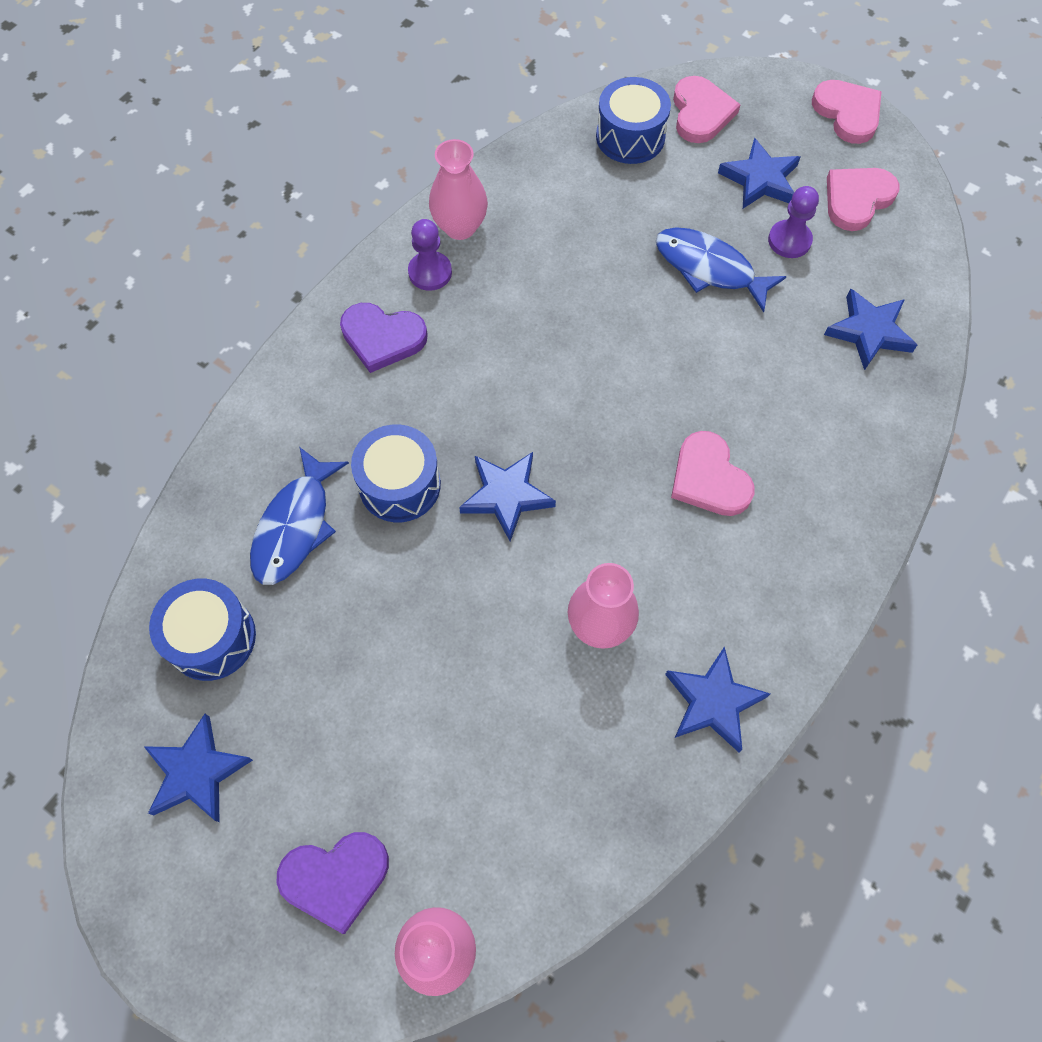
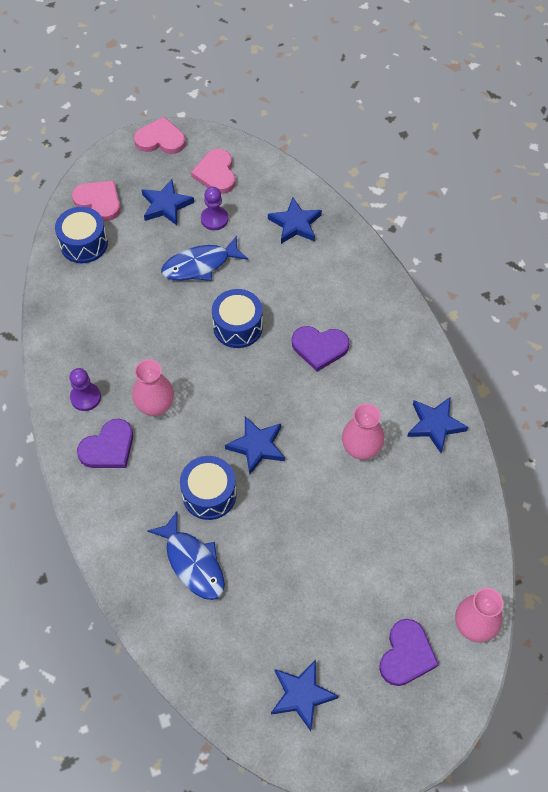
camera: 55 degrees left, 5 degrees down
(212, 638) = (228, 645): blue drum -> blue drum (238, 326)
(460, 227) = (68, 363): pink vase -> pink vase (155, 406)
(709, 478) = (319, 348): pink heart -> purple heart

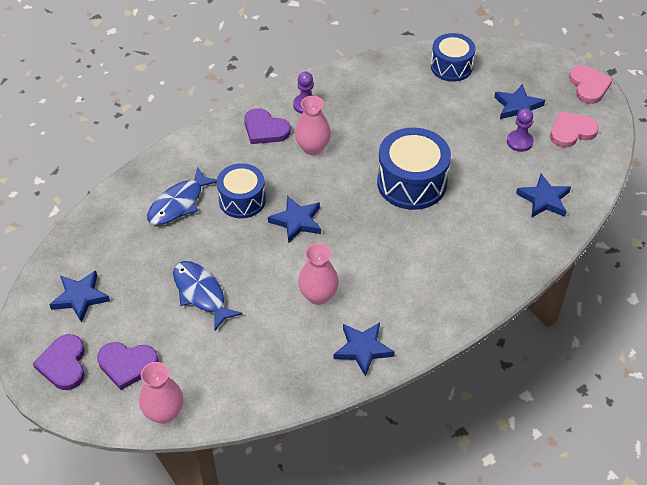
camera: 75 degrees right, 10 degrees down
(99, 201) = (499, 65): pink heart -> none
(200, 265) = (465, 143): blue fish -> blue fish (201, 293)
(238, 326) = (411, 183): blue drum -> blue drum, size x1.51
(319, 348) = (413, 245): purple heart -> purple heart (63, 364)

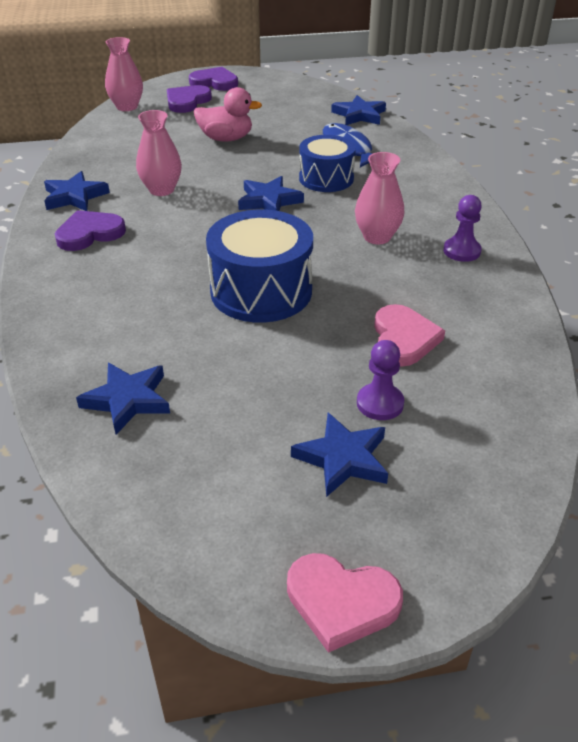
camera: 115 degrees right, 10 degrees down
(80, 297) = (274, 95): blue star -> blue star (359, 115)
(201, 293) = (226, 139): blue fish -> pink duck
(265, 129) = (431, 214): purple heart -> purple heart (89, 233)
(451, 67) = (489, 415): blue drum -> none
(519, 142) = (260, 424): purple pawn -> purple pawn (380, 403)
(571, 131) = (237, 505): pink heart -> pink heart (403, 339)

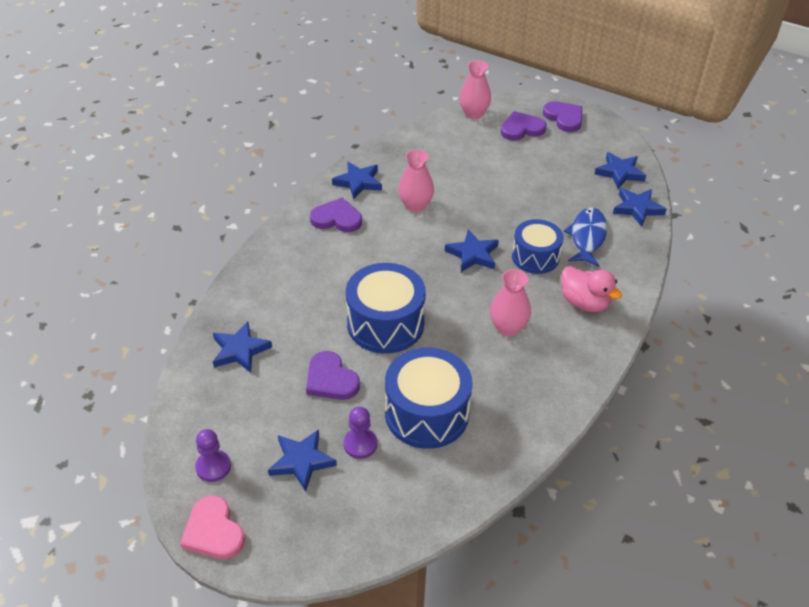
camera: 40 degrees right, 5 degrees up
(226, 139) = (508, 181): pink duck -> pink duck (584, 303)
(270, 367) = (331, 379): none -> purple heart
(312, 99) = (619, 173): none -> blue star
(403, 339) = (426, 413): pink heart -> blue drum
(461, 251) = (551, 375): purple pawn -> purple pawn (213, 467)

